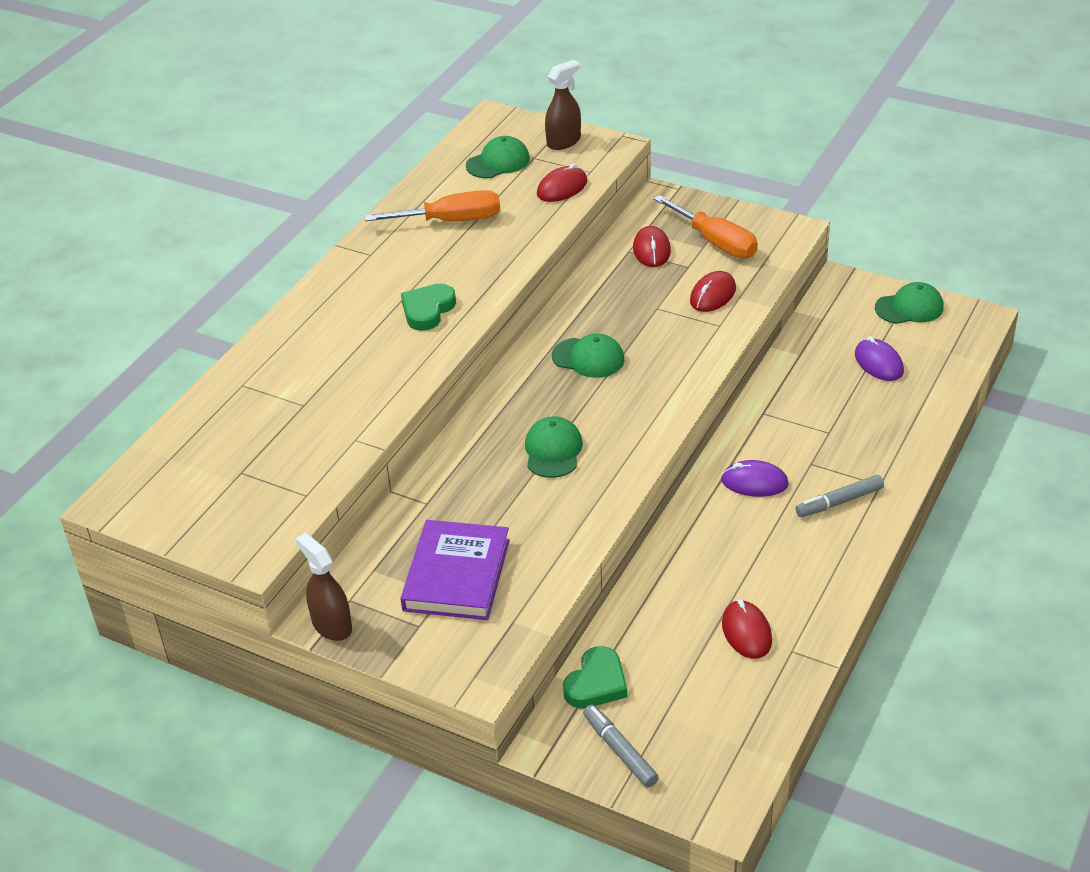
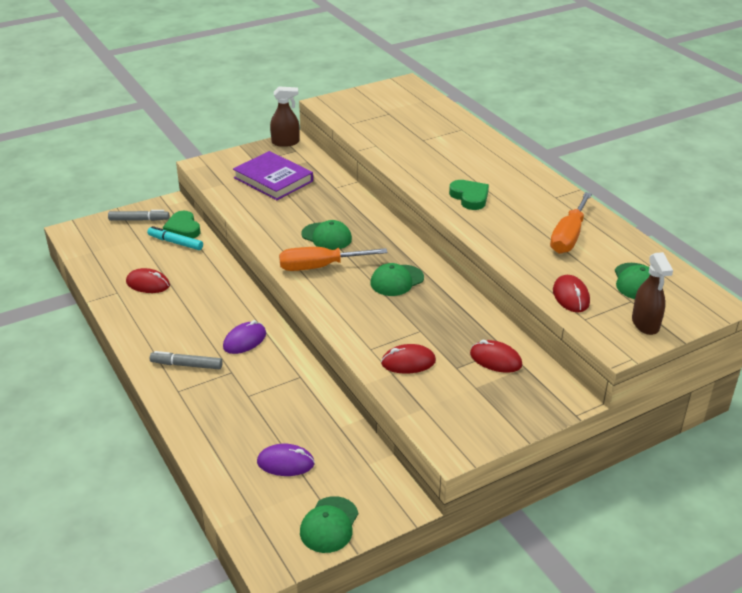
camera: 120 degrees right, 5 degrees down
(636, 668) = (175, 243): none -> turquoise marker
(713, 295) = (408, 362): red mouse -> red mouse turned 75 degrees counterclockwise
(716, 242) = (475, 397): orange screwdriver -> orange screwdriver (319, 267)
(839, 502) = (186, 365): grey marker -> grey marker turned 90 degrees counterclockwise

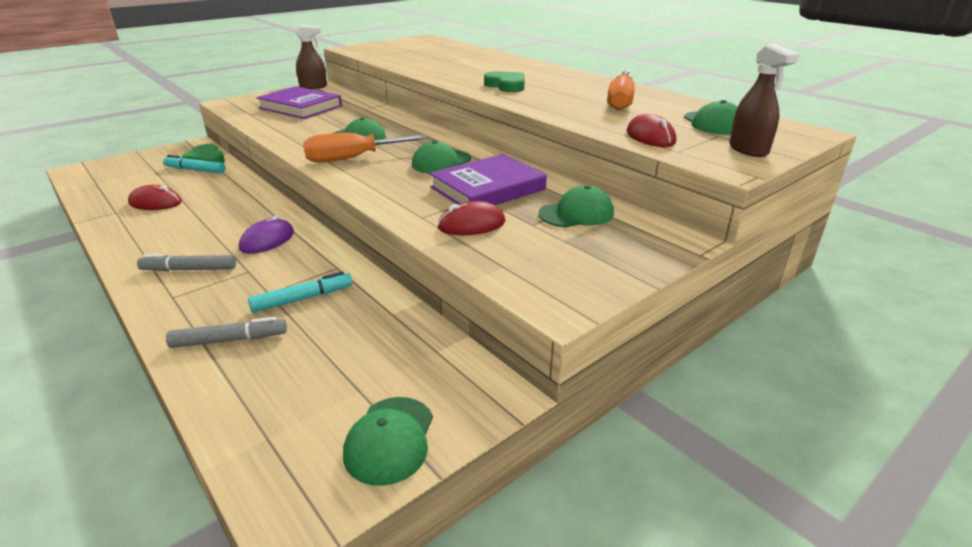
camera: 10 degrees left, 5 degrees down
(139, 220) = (158, 157): grey marker -> grey marker (229, 340)
(274, 405) = (303, 299): none -> turquoise marker
(285, 463) = (319, 363): purple mouse -> none
(430, 320) = (488, 188): none -> purple book
(495, 359) = (576, 213): red mouse -> green cap

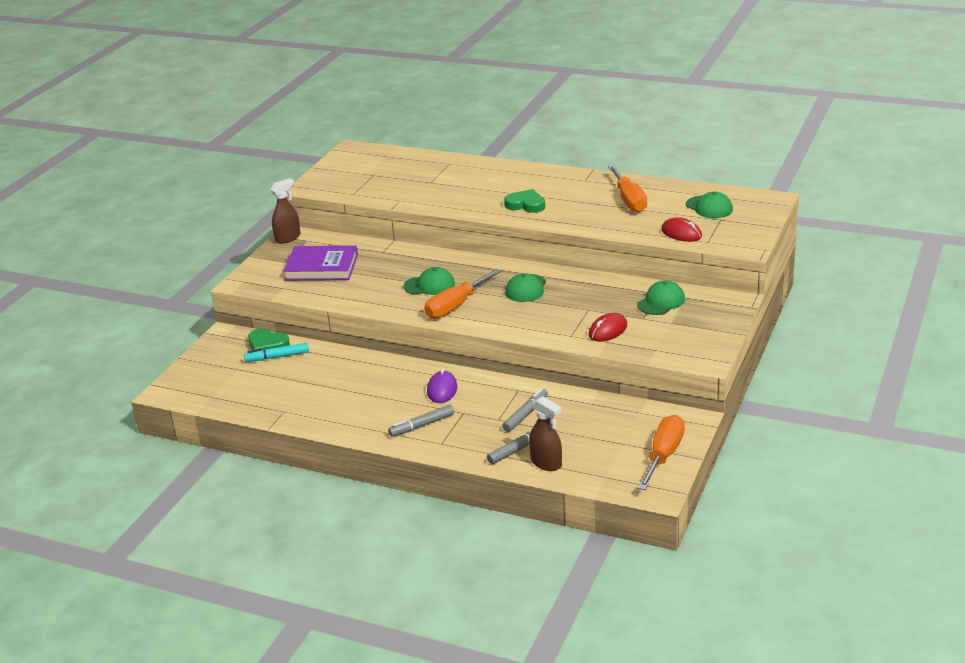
camera: 25 degrees left, 0 degrees up
(155, 203) = (301, 393): red mouse -> none
(303, 299) = (525, 414): turquoise marker -> grey marker
(390, 439) = (664, 455): green cap -> orange screwdriver
(488, 188) = (585, 300): purple book -> none
(748, 150) = (746, 228): brown spray bottle -> brown spray bottle (546, 463)

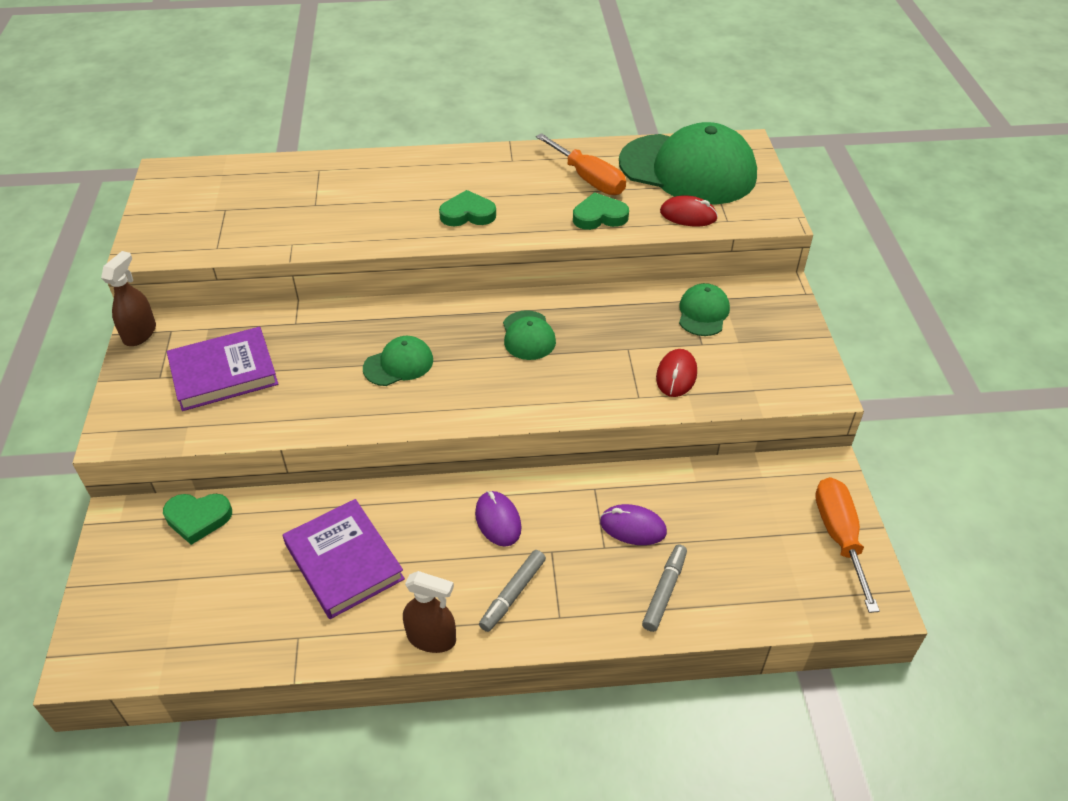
camera: 30 degrees left, 15 degrees up
(277, 357) = (226, 536): turquoise marker -> none
(334, 385) = (344, 561): none -> purple book
(455, 306) = (457, 390): orange screwdriver -> none
(525, 414) = (633, 527): grey marker -> purple mouse
(546, 463) = (715, 602): brown spray bottle -> brown spray bottle (432, 638)
(616, 222) = (599, 216): none -> green heart
(709, 207) = (688, 169): green cap -> green cap, size x2.22

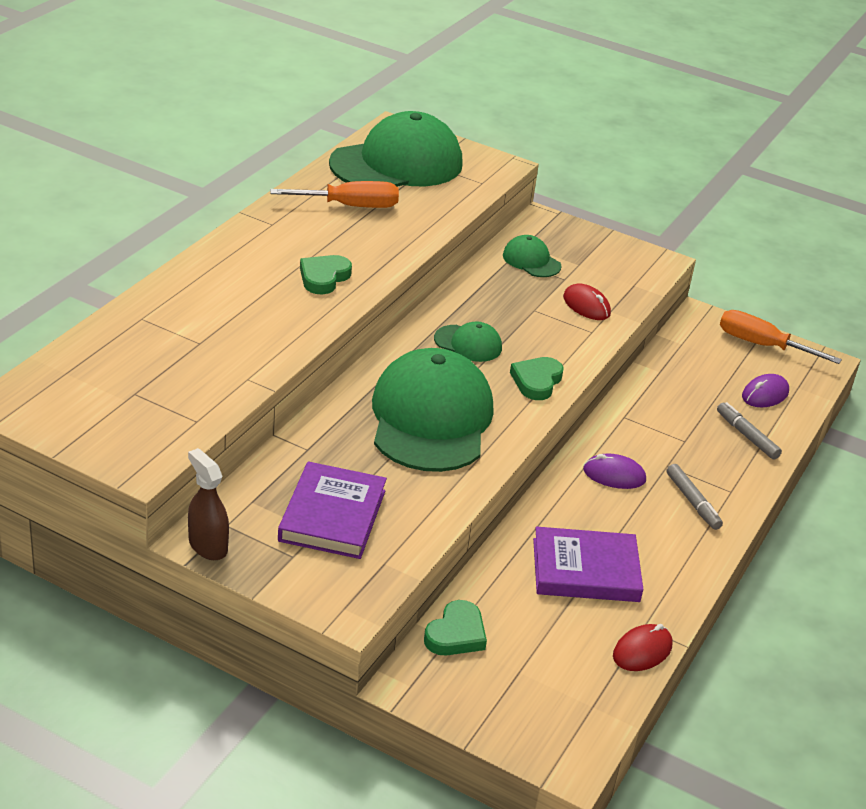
camera: 60 degrees left, 10 degrees down
(398, 364) = (431, 418): green cap -> green cap, size x2.22
(432, 638) = (701, 558): brown spray bottle -> none
(599, 216) = (408, 226): green heart -> green heart (536, 381)
(633, 527) = (678, 419): purple mouse -> purple mouse (765, 394)
(688, 215) = (455, 193): red mouse -> red mouse (642, 651)

